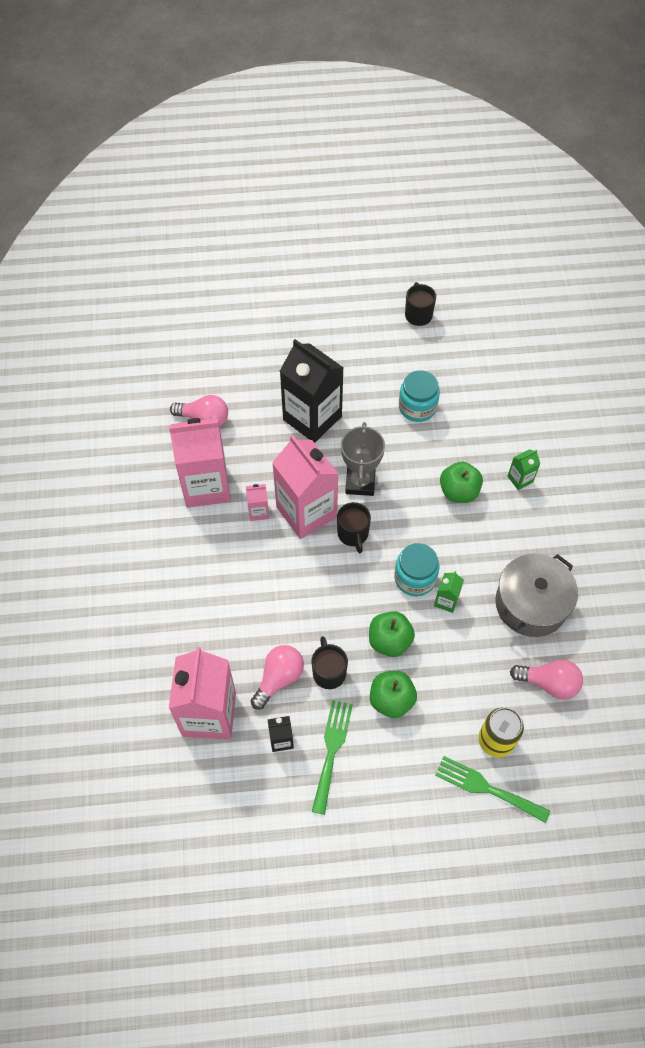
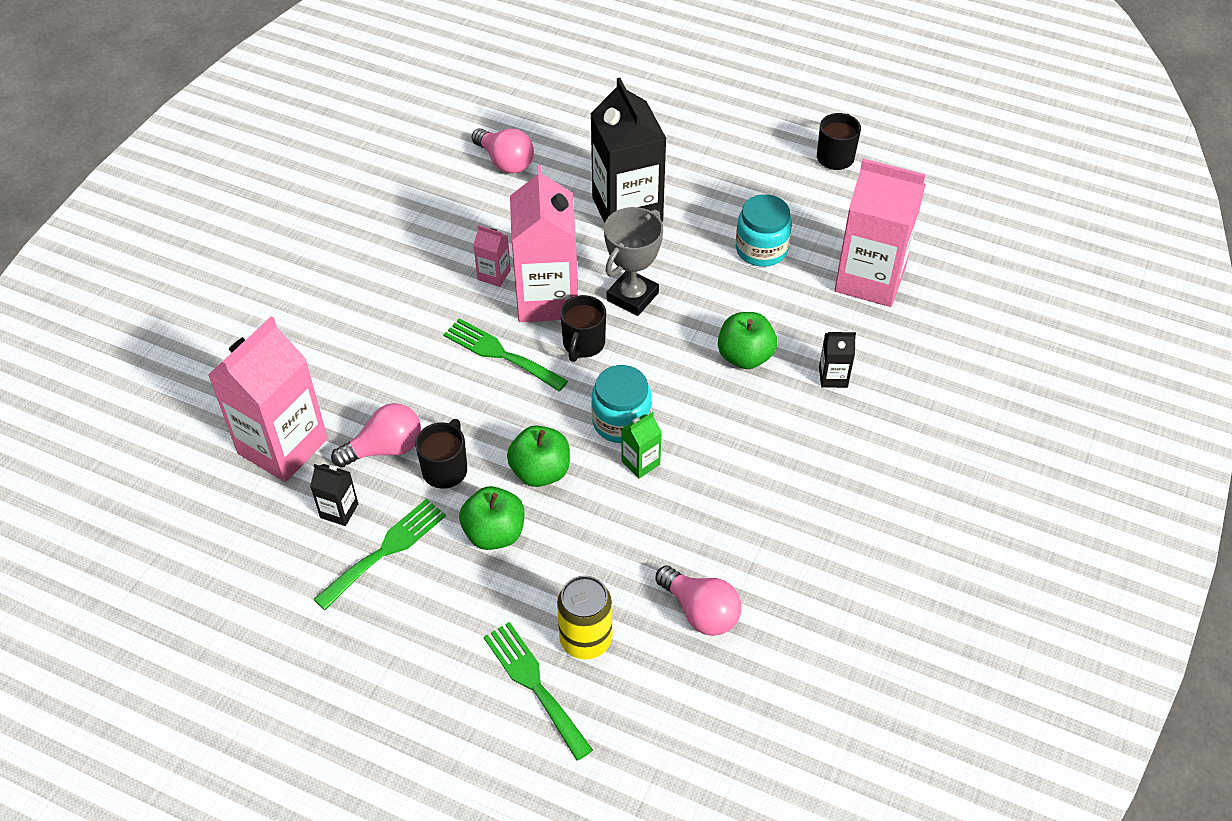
camera: 30 degrees right, 10 degrees down
(206, 486) = (456, 225): pink carton -> pink carton (870, 279)
(304, 569) = (500, 353): none -> green fork
(520, 479) = (833, 377): green carton -> black carton
(531, 604) = (744, 515): grey pot -> none

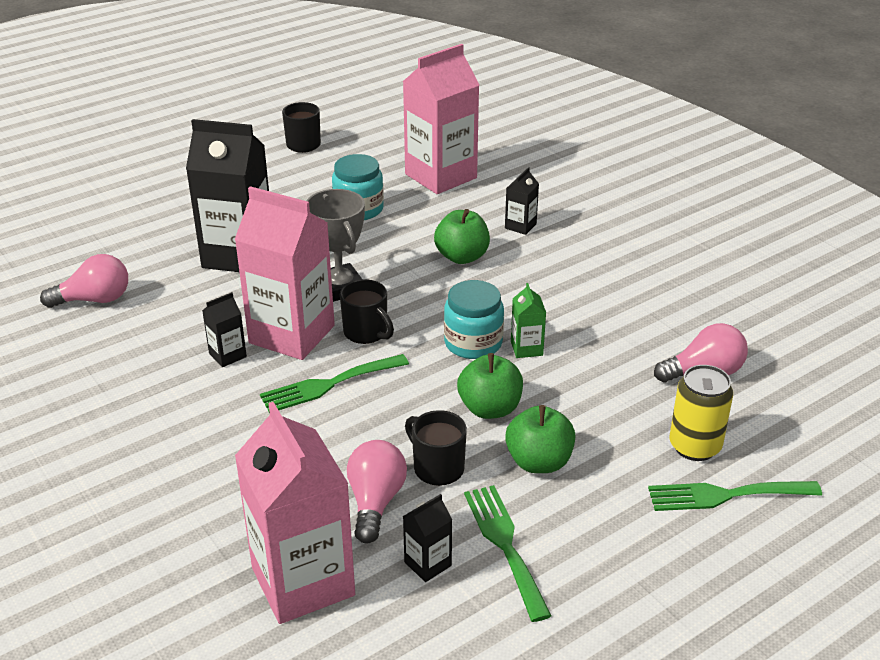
camera: 60 degrees left, 15 degrees down
(494, 275) = (227, 355): pink carton -> black carton

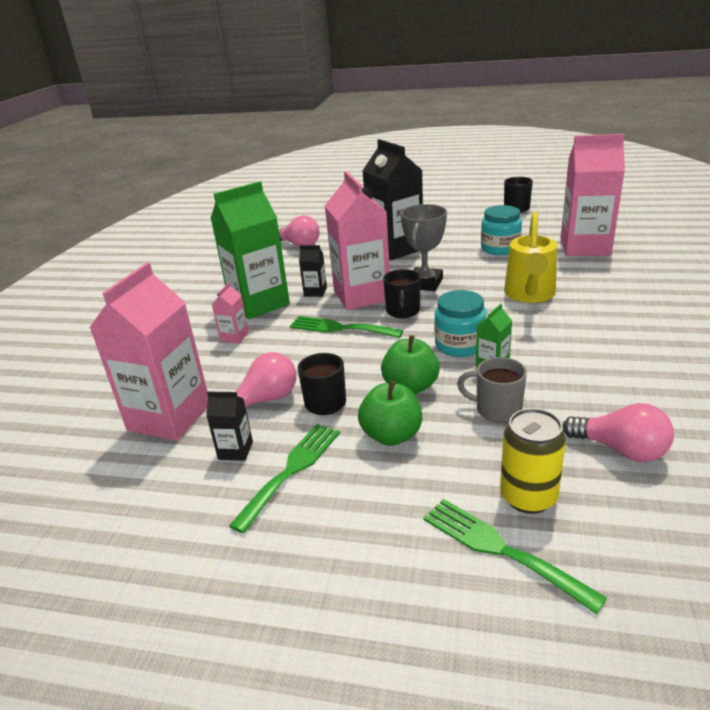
camera: 50 degrees right, 5 degrees down
(179, 404) = (259, 303): none -> green carton
(220, 458) = (234, 337): none -> pink carton
(462, 257) = (529, 295): green apple -> yellow watering can
(520, 226) = (602, 292): black carton -> none
(585, 389) = (496, 410): none -> grey mug

